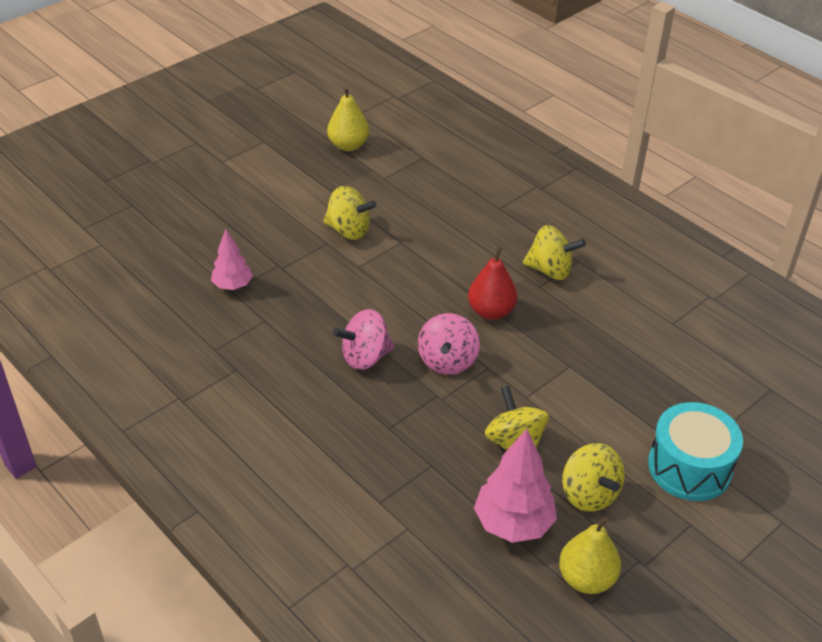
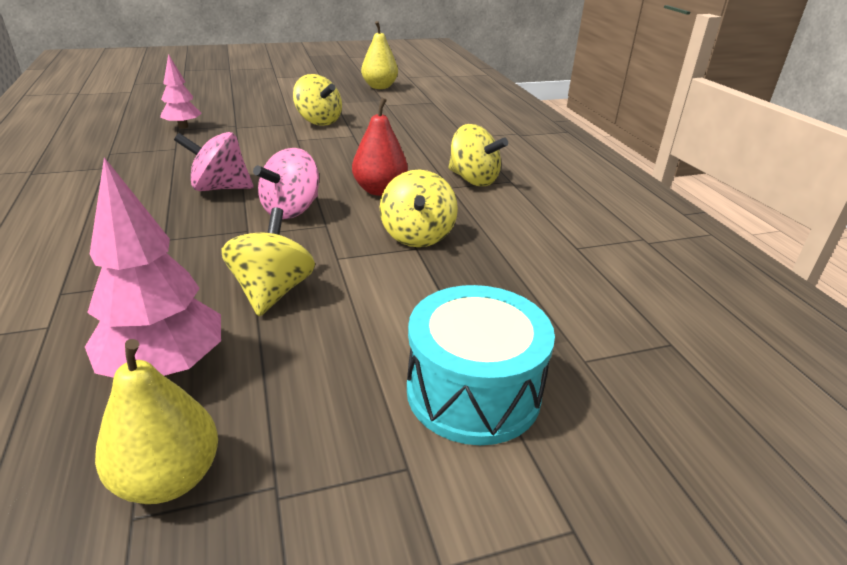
camera: 25 degrees right, 10 degrees down
(589, 494) = (300, 372): yellow spinning top -> yellow spinning top (417, 236)

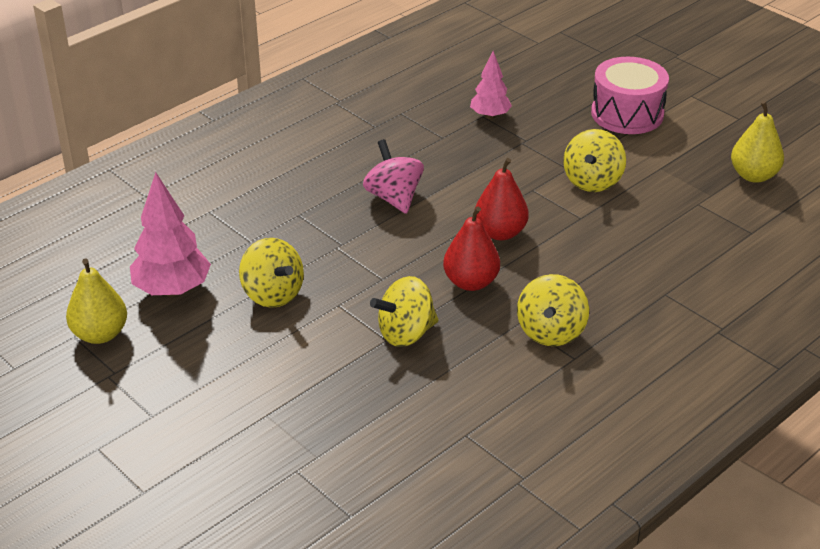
camera: 65 degrees right, 5 degrees up
(263, 94) = (627, 114): none -> pink drum
(272, 292) = (273, 294): yellow spinning top -> yellow spinning top turned 75 degrees clockwise
(291, 210) = (390, 251): pink spinning top -> none
(332, 163) = (500, 233): none -> red pear
(473, 391) = (229, 423): turquoise drum -> none

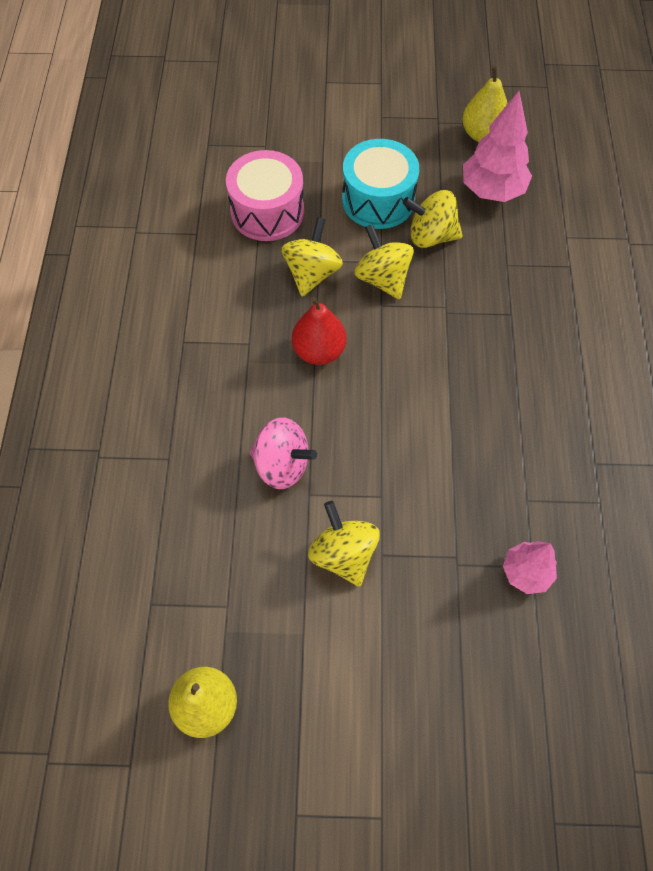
camera: 135 degrees right, 25 degrees up
(271, 348) = (378, 200): none -> turquoise drum
(394, 198) = (471, 388): pink spinning top -> pink spinning top (282, 464)
(500, 233) = (352, 420): red pear -> none
(551, 332) = (219, 351): yellow spinning top -> yellow spinning top (382, 278)
(627, 114) = (411, 705): pink drum -> pink drum (267, 212)

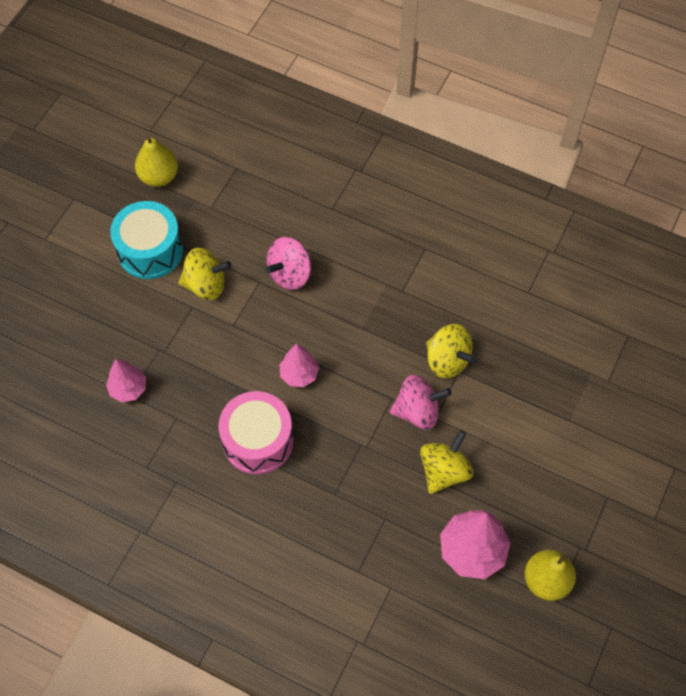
camera: 115 degrees right, 0 degrees up
(267, 212) = (528, 353): pink drum -> pink drum (258, 441)
(319, 351) = (371, 335): red pear -> none
(378, 200) = (503, 446): turquoise drum -> turquoise drum (150, 250)
(382, 278) = (417, 411): yellow spinning top -> pink spinning top
(403, 400) = (299, 374): none -> pink tree

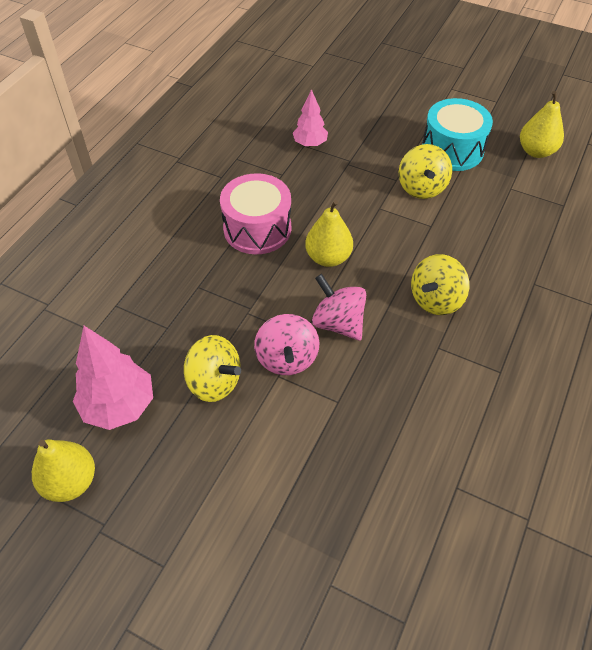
camera: 90 degrees right, 10 degrees down
(290, 274) = (444, 249): pink spinning top -> pink spinning top (338, 323)
(299, 374) = (328, 257): pink tree -> yellow pear
(447, 360) = (351, 390): yellow spinning top -> yellow spinning top (436, 300)

